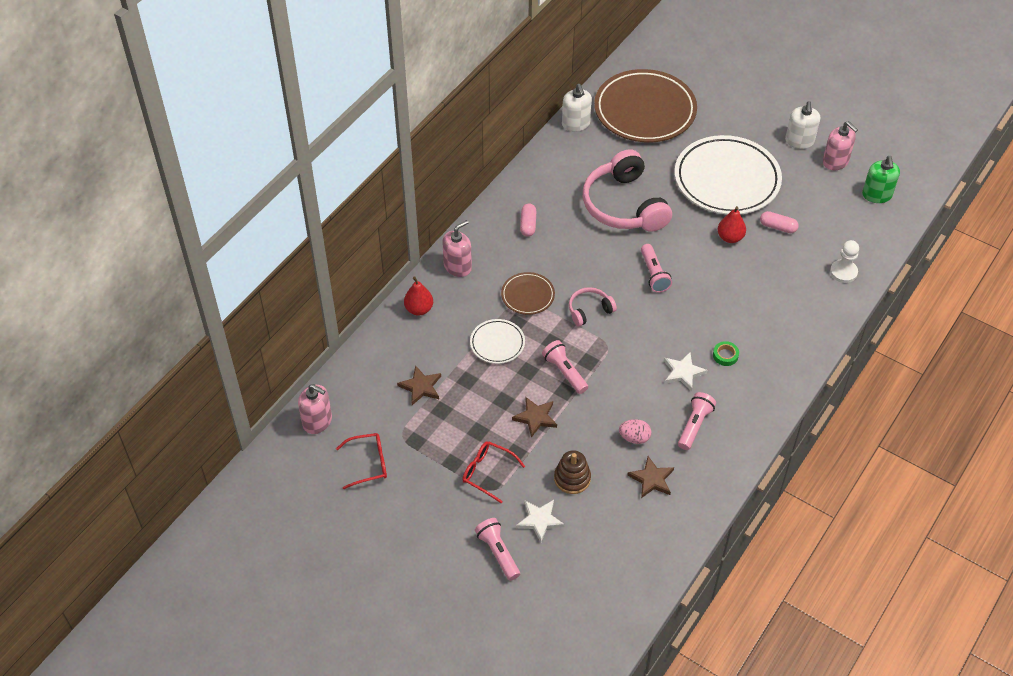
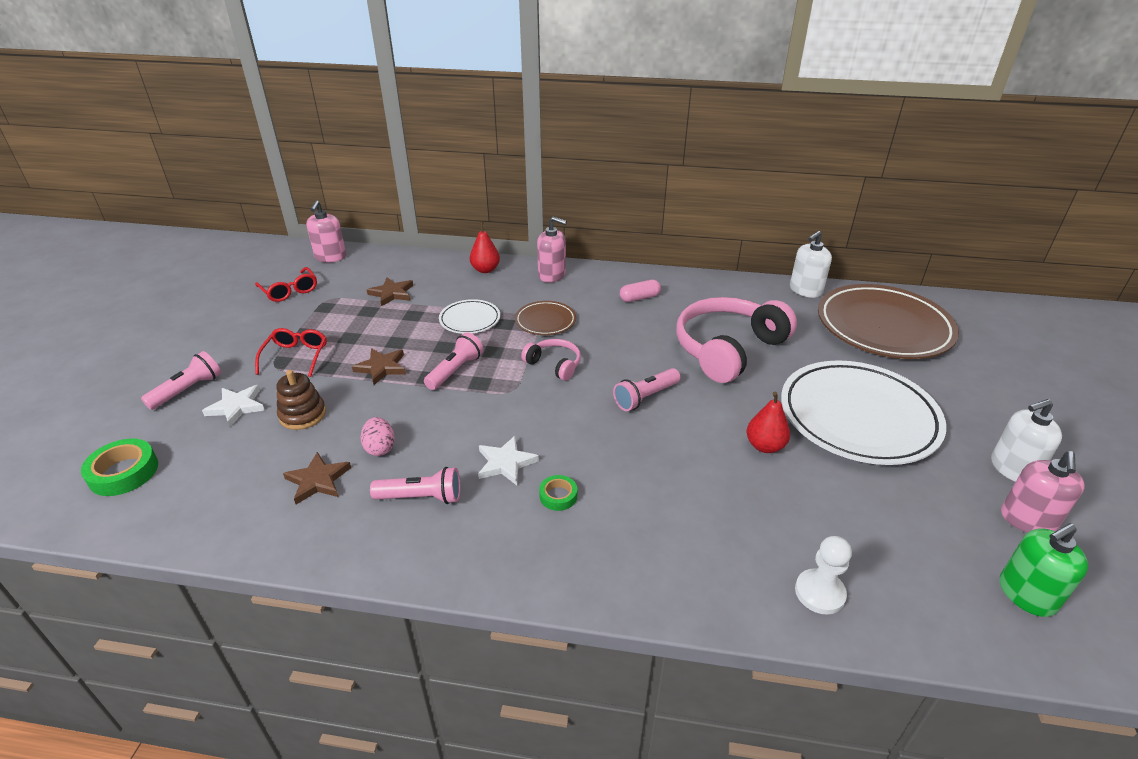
camera: 65 degrees right, 15 degrees down
(587, 597) = (123, 472): none -> green tape
(778, 227) = (830, 489): pink capsule -> none

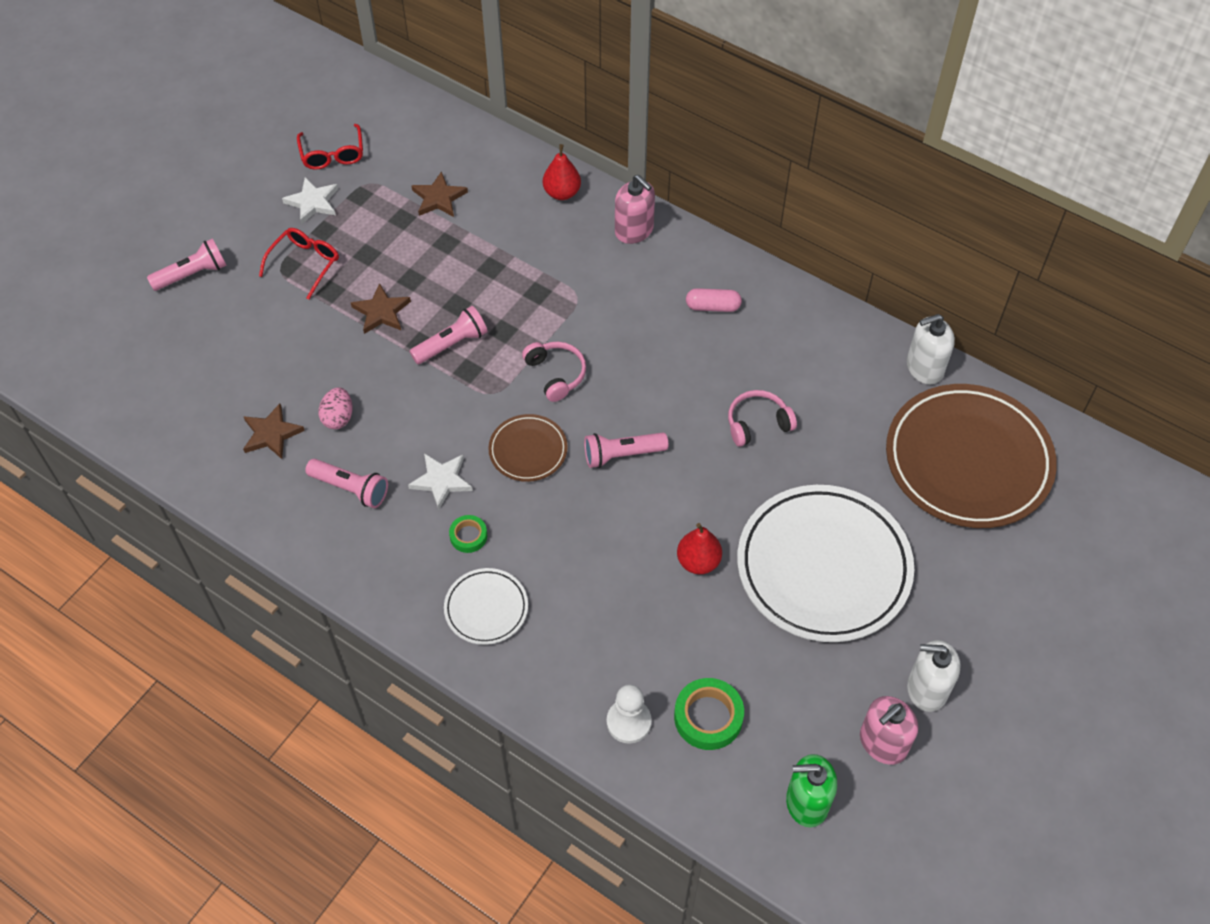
camera: 25 degrees right, 20 degrees up
(123, 472) = (117, 359): green tape -> green tape (708, 717)
(236, 407) = (229, 314): white star -> white star (313, 202)
(303, 415) = (285, 348): brown stacking toy -> none
(330, 257) = (397, 107): pink soap dispenser -> none
(470, 320) = (503, 273): white plate -> white plate (486, 608)
(545, 321) = (583, 305): brown plate -> brown plate (528, 450)
(728, 349) = (757, 424): pink headphones -> pink headphones, size x0.48

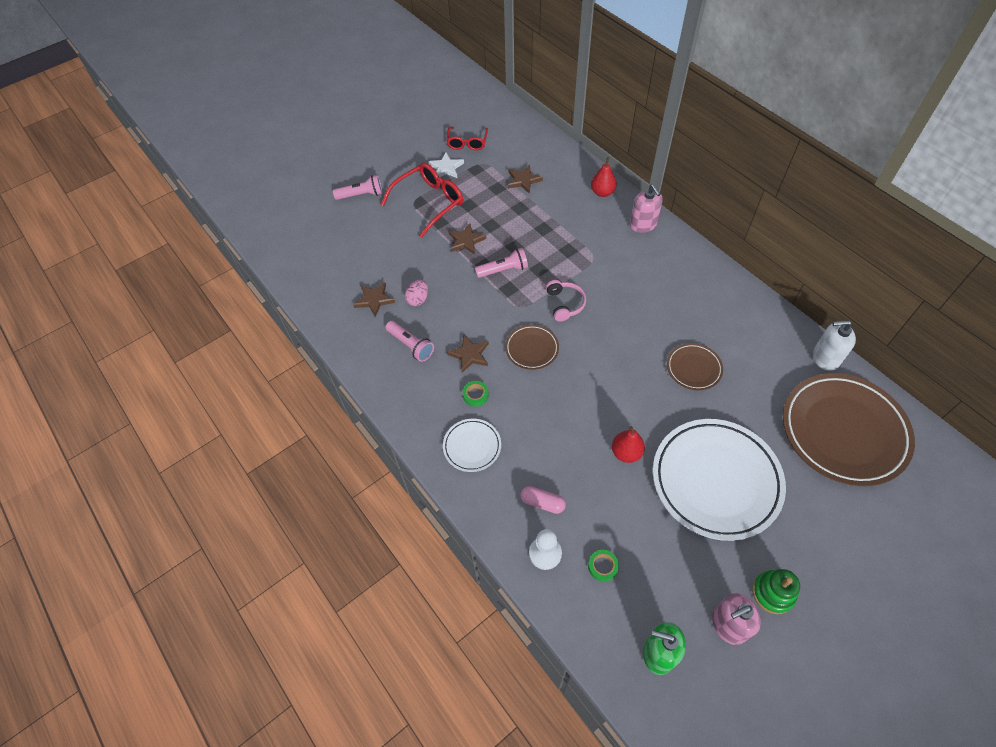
camera: 20 degrees right, 0 degrees up
(305, 264) = (429, 202): red glasses -> red glasses, size x1.62
(441, 480) = (470, 354): white star -> brown star
(622, 455) = (593, 367): pink flashlight -> none
(708, 717) = (602, 566): green tape -> green tape, size x0.58
(713, 306) = (683, 284): pink capsule -> pink capsule (542, 503)
(757, 424) = (694, 368): pink headphones -> brown plate
(926, 689) = (773, 593): white soap dispenser -> green stacking toy

